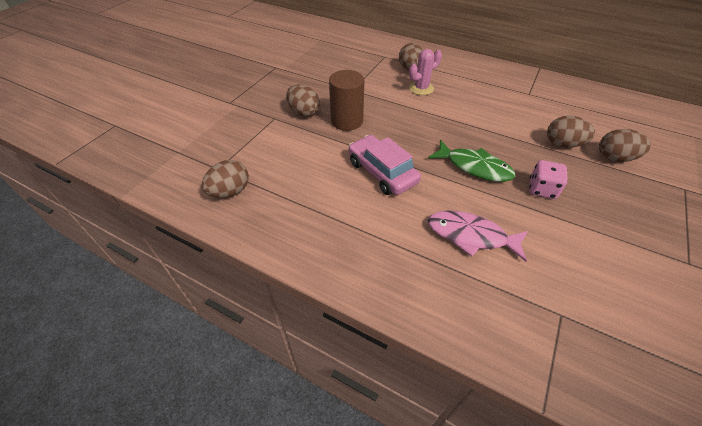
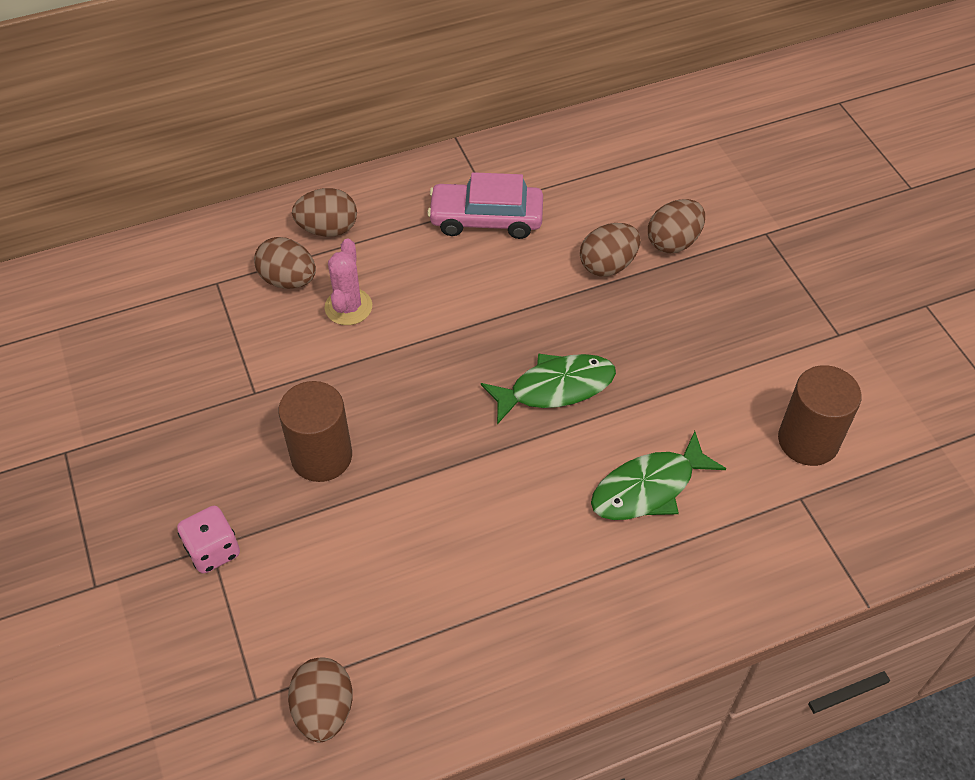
camera: 50 degrees left, 5 degrees up
(304, 112) = (240, 497): brown egg -> brown egg (328, 229)
(382, 172) = (467, 495): pink car -> pink car (486, 219)
(471, 236) = (648, 488): pink fish -> green fish
(542, 189) = (650, 357): pink dice -> pink dice (213, 550)
(602, 293) = (808, 440): none -> brown cylinder

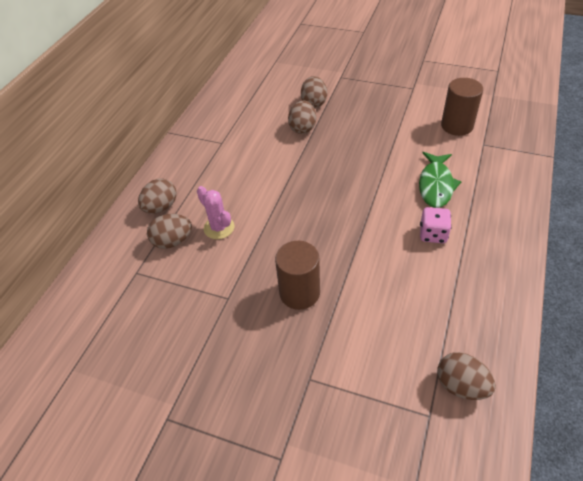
camera: 45 degrees left, 5 degrees down
(213, 550) = (313, 379): pink dice -> pink dice (433, 234)
(486, 219) = (228, 150): pink car -> none
(555, 388) = (351, 183): green fish -> none

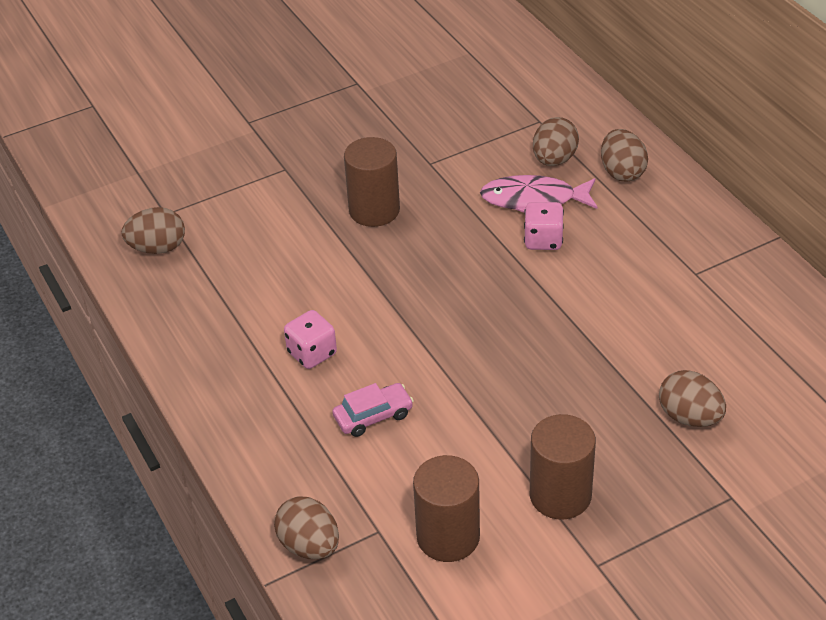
camera: 130 degrees right, 5 degrees down
(219, 228) = (533, 199): pink cactus -> pink fish
(250, 204) = (543, 240): none -> pink dice
(302, 128) = (639, 367): brown egg -> brown egg (309, 545)
(397, 111) = (560, 495): none -> brown cylinder
(436, 185) = (373, 416): green fish -> pink car

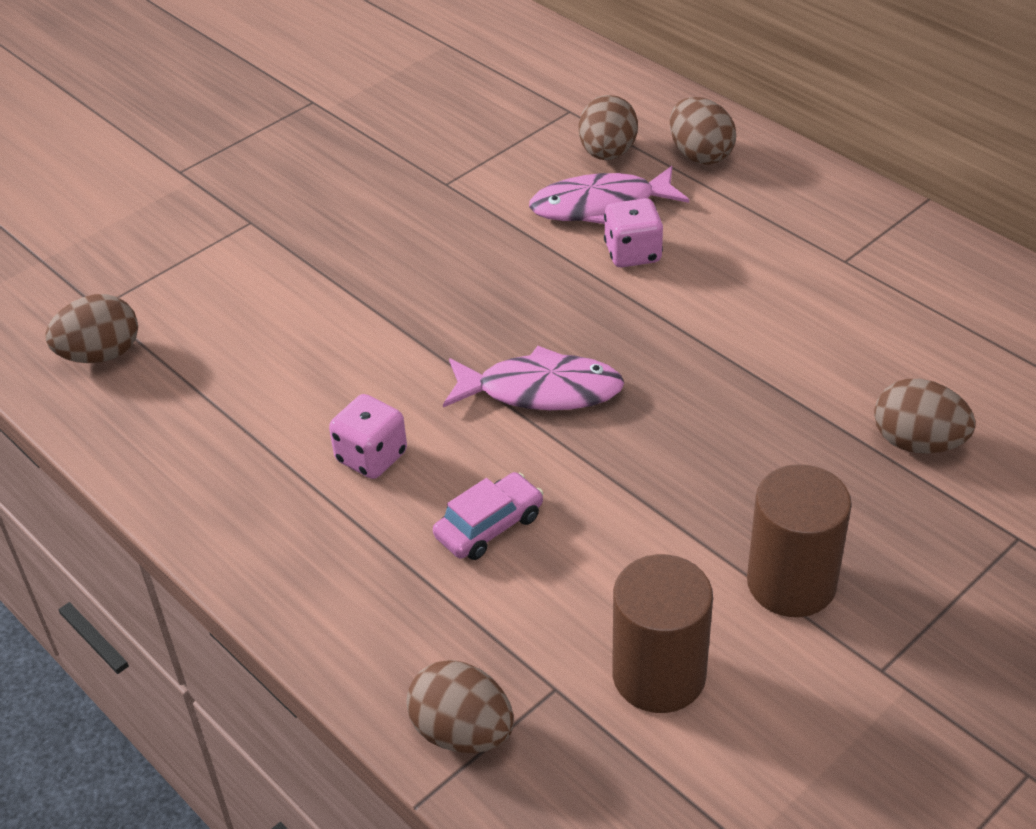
camera: 15 degrees left, 0 degrees up
(374, 210) = (392, 254): brown cylinder -> none
(441, 329) = (541, 391): none -> pink fish

